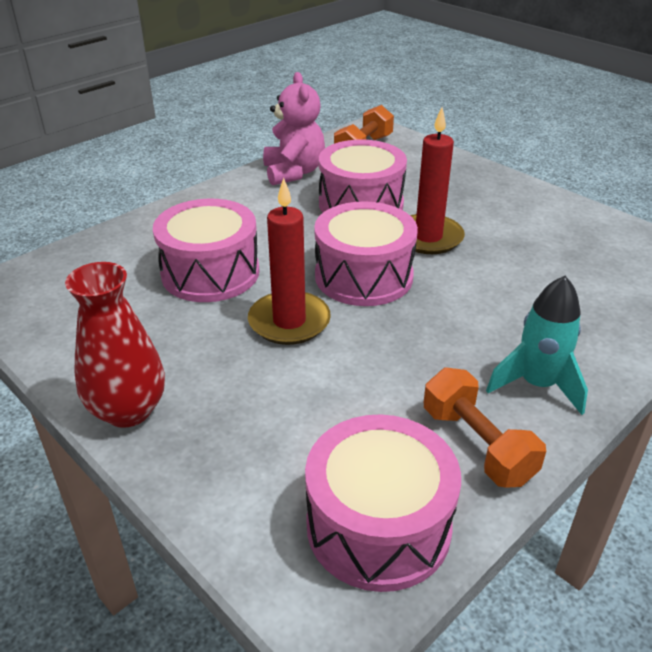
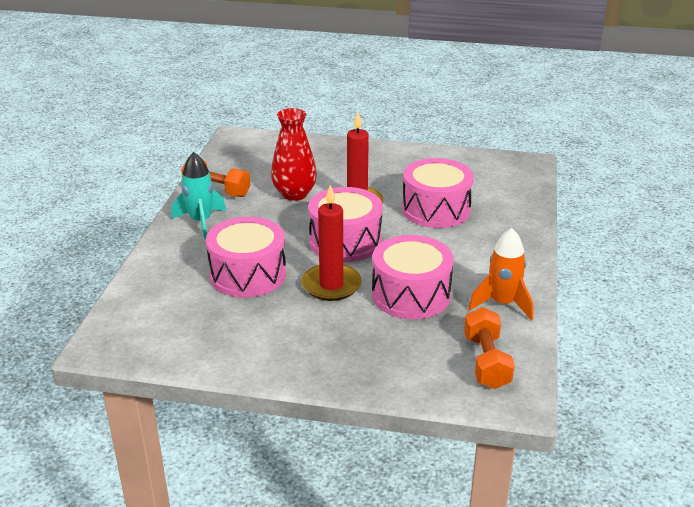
camera: 145 degrees right, 5 degrees down
(128, 410) = (379, 151): red vase -> red vase (294, 194)
(294, 172) = (502, 304): pink teddy bear -> orange rocket
(378, 525) = (239, 157): pink drum -> pink drum (248, 274)

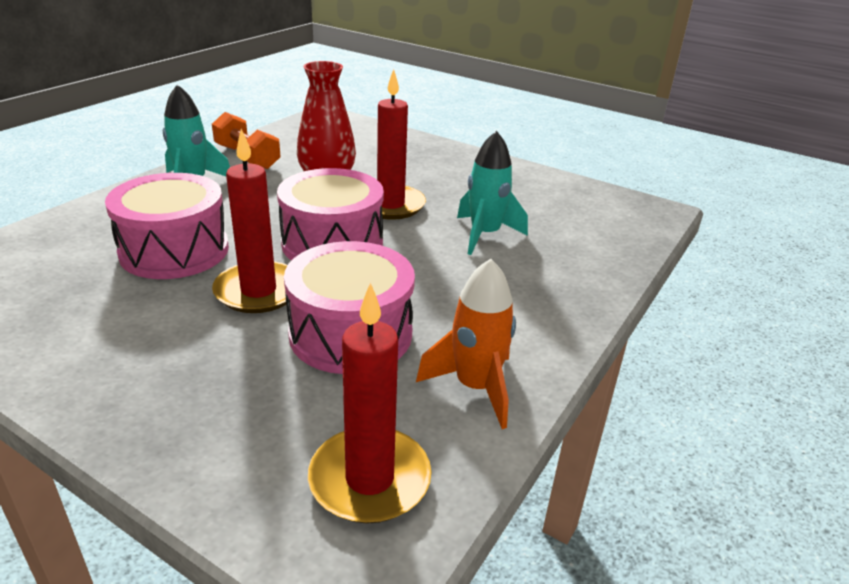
camera: 20 degrees right, 0 degrees up
(436, 209) = (485, 235): pink drum -> turquoise rocket
(486, 362) = (369, 479): orange dumbbell -> red candle

